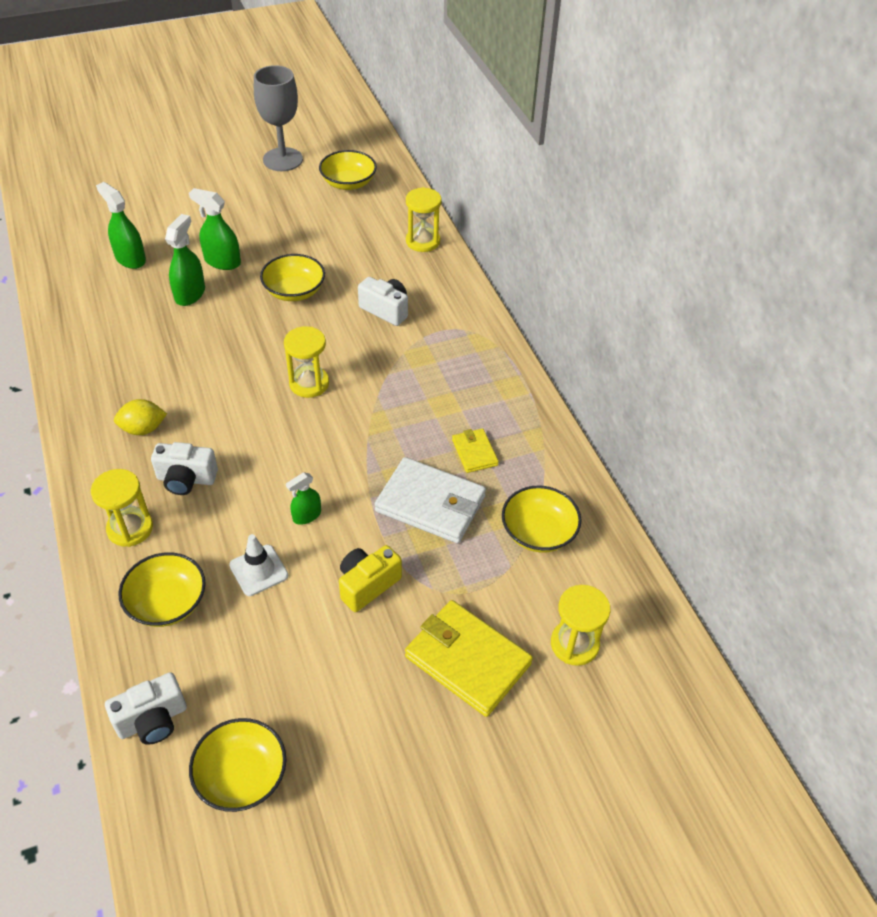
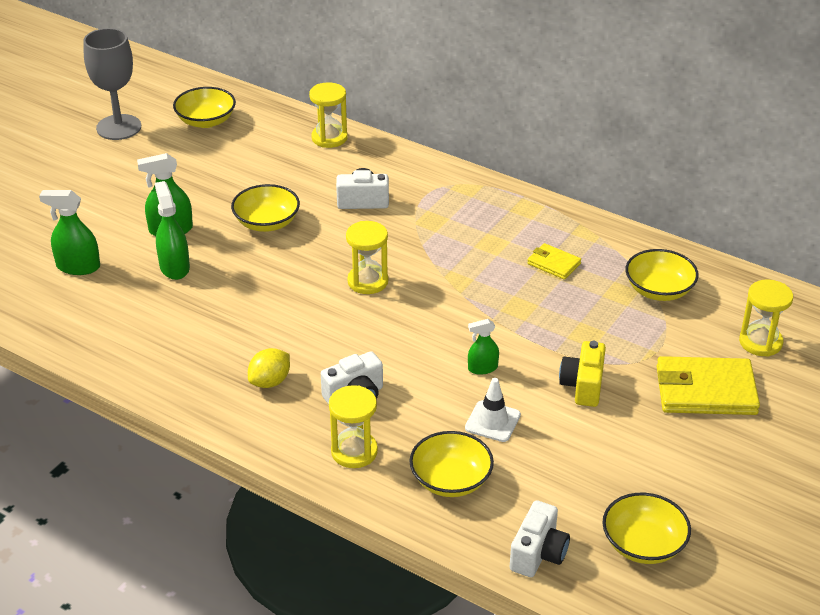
camera: 35 degrees left, 10 degrees down
(307, 515) = (482, 368): green spray bottle -> green spray bottle turned 60 degrees clockwise
(430, 504) = (563, 312): white wallet -> none

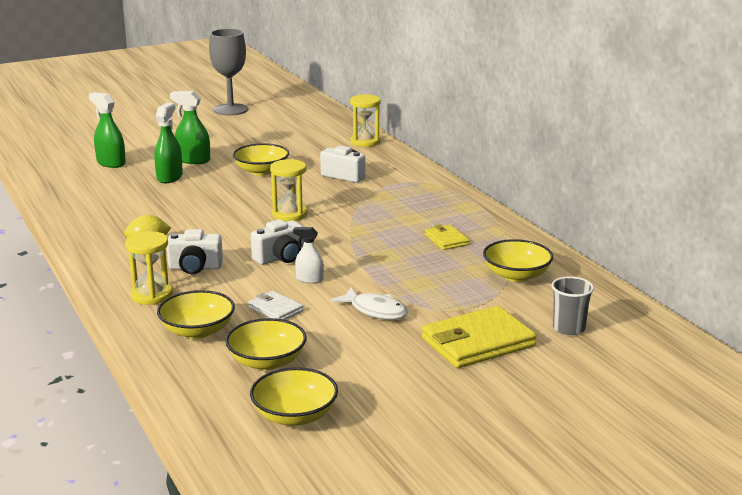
camera: 30 degrees right, 15 degrees down
(206, 121) = (291, 118): yellow bowl -> yellow bowl (267, 361)
(482, 368) = (309, 279): green spray bottle -> white spray bottle
(492, 421) = (275, 309): white traffic cone -> white wallet
(538, 554) = (203, 392): white camera -> white camera (280, 258)
(583, 386) = (375, 310): yellow camera -> white fish
(705, 391) = (477, 342): yellow wallet -> yellow wallet turned 60 degrees counterclockwise
(760, 342) = (568, 328): yellow hourglass -> grey cup

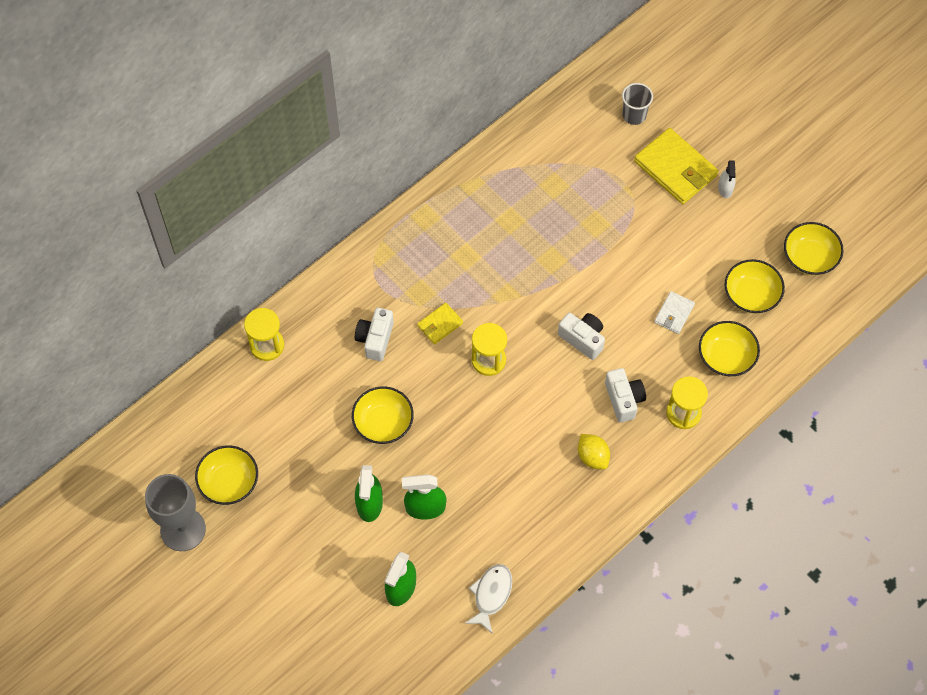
camera: 105 degrees left, 40 degrees up
(309, 279) = (615, 304): white spray bottle -> white spray bottle (725, 188)
(375, 310) = (651, 244): white fish -> white fish (491, 595)
(446, 240) = (505, 219): yellow wallet -> yellow wallet (440, 325)
(516, 275) = (558, 158): yellow bowl -> yellow bowl (229, 482)

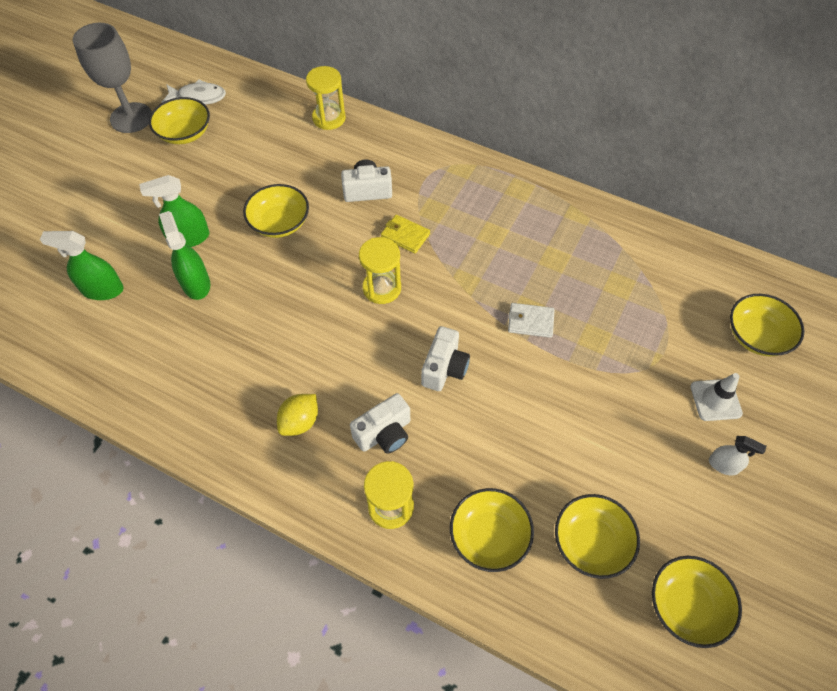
camera: 70 degrees right, 5 degrees down
(491, 595) = (108, 371): white fish -> white fish (198, 97)
(634, 115) = (757, 336): grey cup -> yellow bowl
(674, 314) = (520, 456): white wallet -> white wallet (530, 322)
(675, 168) = (715, 400): yellow wallet -> white traffic cone
(725, 188) = (723, 465): white spray bottle -> white spray bottle turned 135 degrees counterclockwise

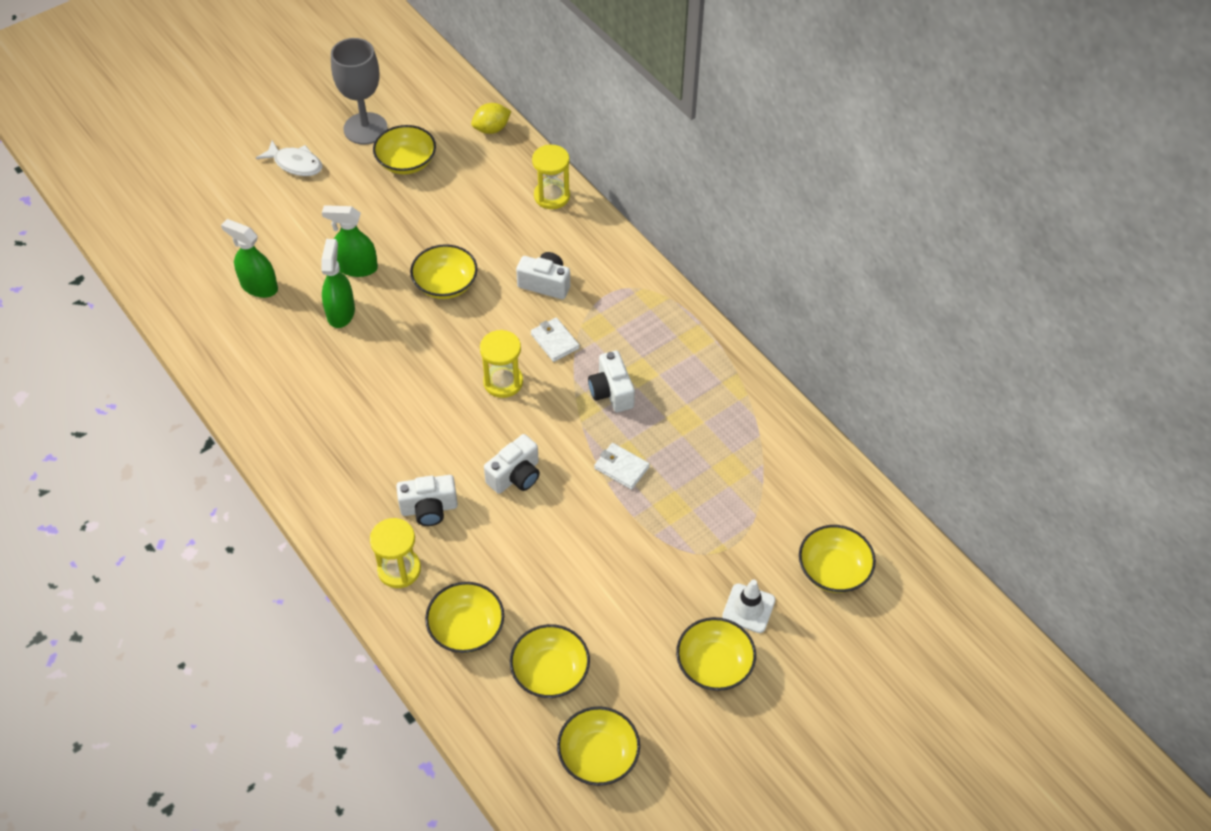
camera: 25 degrees right, 5 degrees down
(198, 97) = (438, 129): white fish -> white fish (295, 164)
(300, 422) = (364, 469): yellow lemon -> yellow lemon (491, 129)
(405, 235) = (554, 341): yellow wallet -> white wallet
(480, 260) = (611, 392): none -> white camera
(723, 465) = (714, 664): white spray bottle -> yellow bowl

